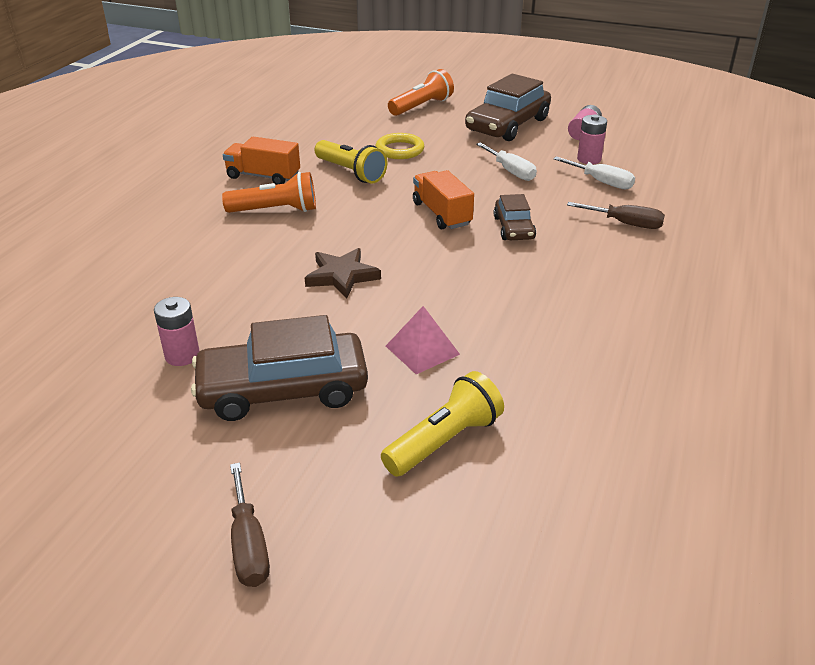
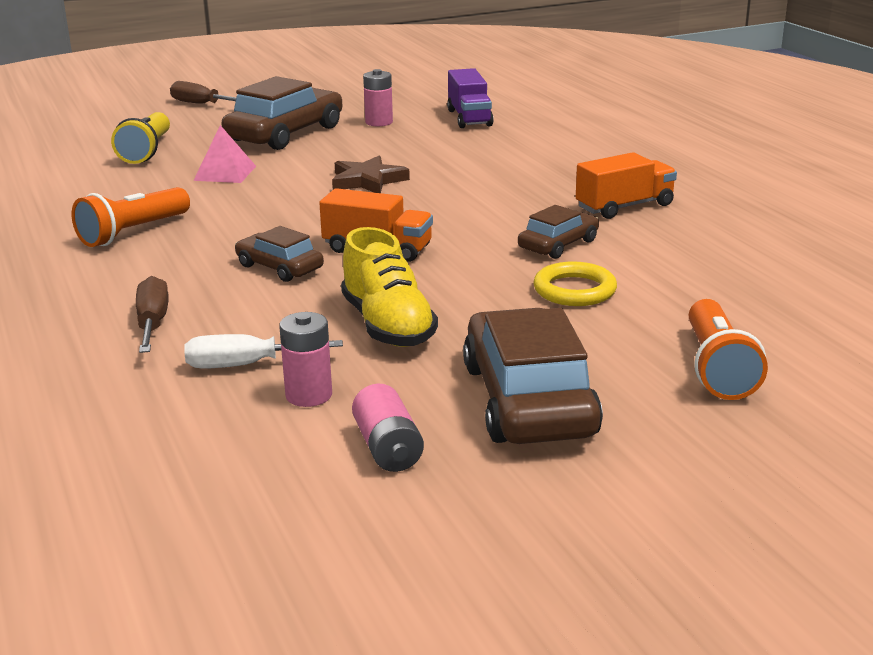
camera: 135 degrees right, 10 degrees down
(115, 313) = (469, 118): none -> purple truck
(276, 210) = (533, 191): orange flashlight -> orange flashlight (133, 233)
(351, 172) = (558, 245): yellow flashlight -> brown car
(511, 171) = (388, 325): white screwdriver -> yellow shoe
(625, 224) = (152, 323): brown screwdriver -> brown screwdriver turned 105 degrees clockwise

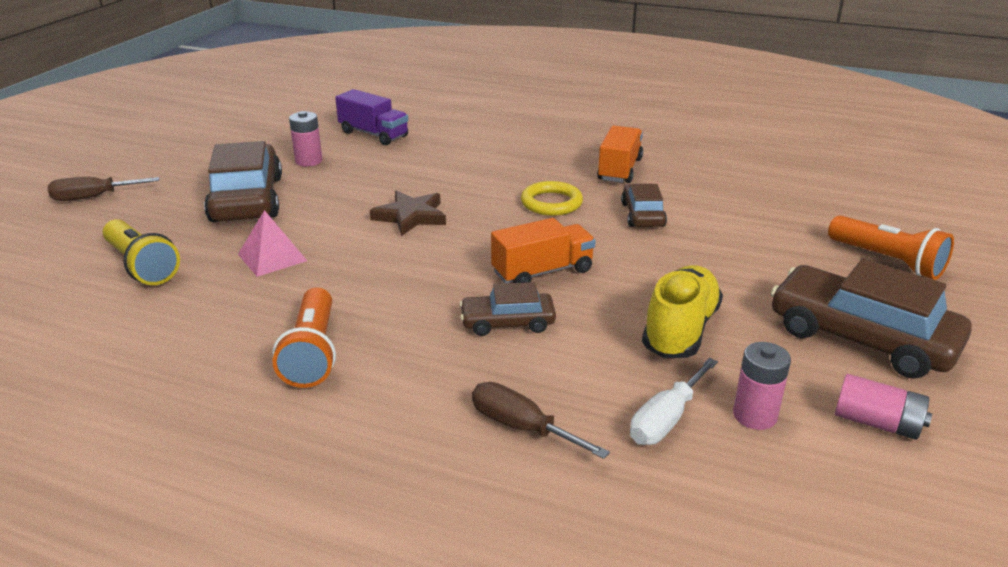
camera: 45 degrees left, 5 degrees up
(388, 325) = (680, 330): yellow shoe -> yellow shoe turned 90 degrees counterclockwise
(574, 290) = (720, 244): yellow ring -> yellow ring (551, 203)

